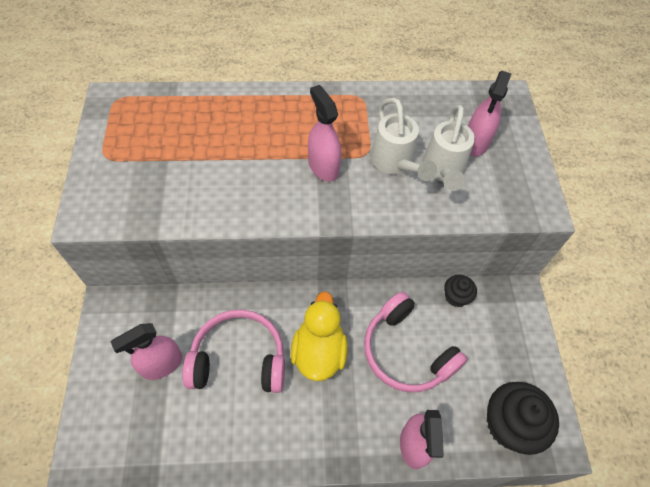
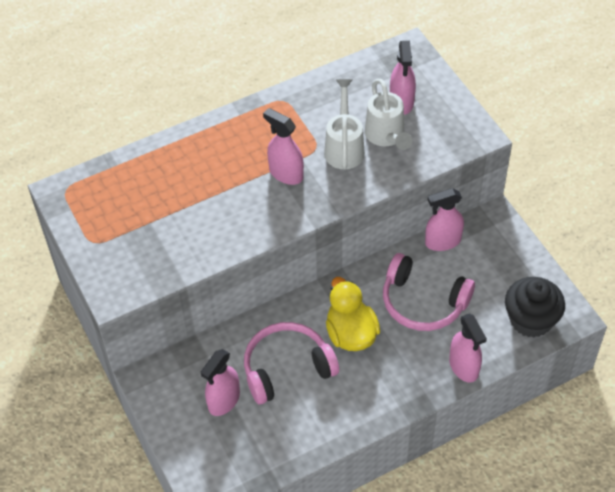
camera: 20 degrees left, 5 degrees down
(395, 164) = (344, 147): white watering can -> white watering can turned 135 degrees counterclockwise
(456, 297) = (442, 241): black cupcake -> pink spray bottle

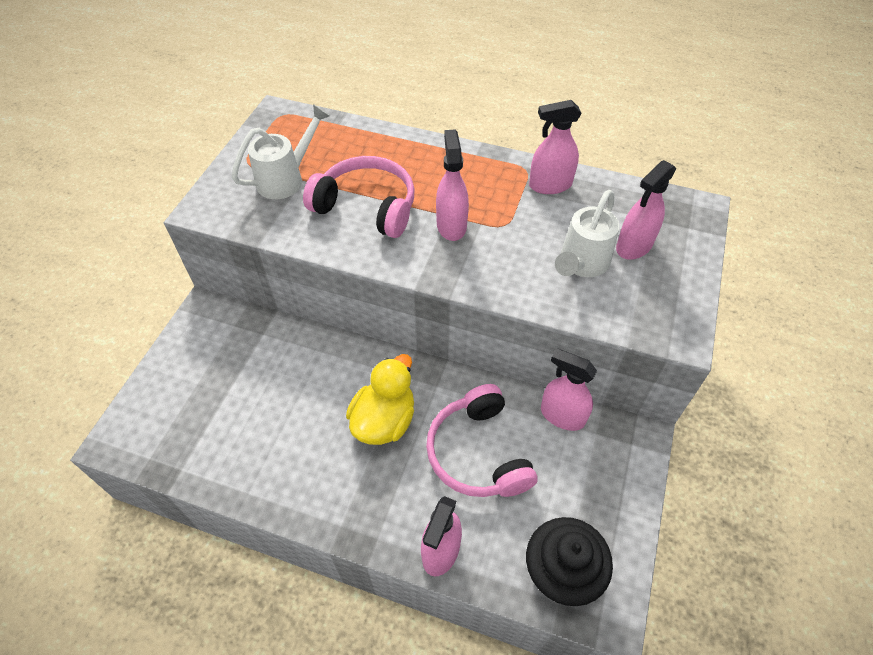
camera: 45 degrees right, 0 degrees up
(224, 400) = (226, 379): pink spray bottle -> pink spray bottle (550, 185)
(287, 368) = (301, 399): pink headphones -> pink headphones (367, 206)
(344, 147) = (530, 243): white watering can -> white watering can (287, 178)

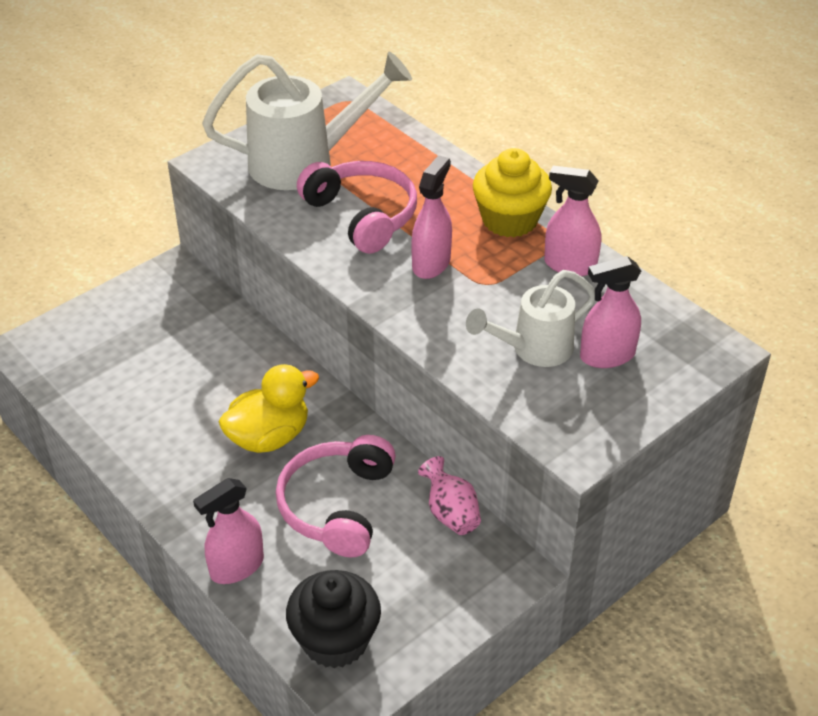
camera: 30 degrees right, 10 degrees down
(287, 178) = (306, 162): white watering can -> white watering can, size x1.61
(479, 166) = (509, 220): none -> yellow cupcake
(562, 415) = (450, 513): pink spray bottle -> pink vase

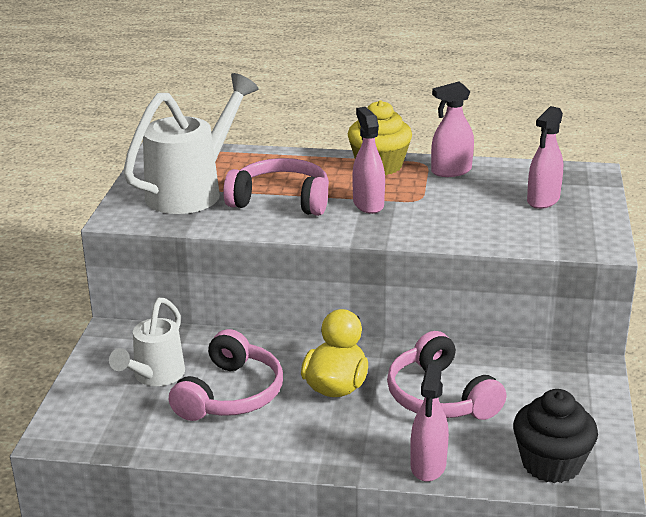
camera: 40 degrees left, 15 degrees down
(182, 390) = (231, 394): none -> pink headphones
(450, 513) = (513, 362): pink vase -> none
(533, 349) = (499, 216): white watering can -> white watering can (154, 377)

